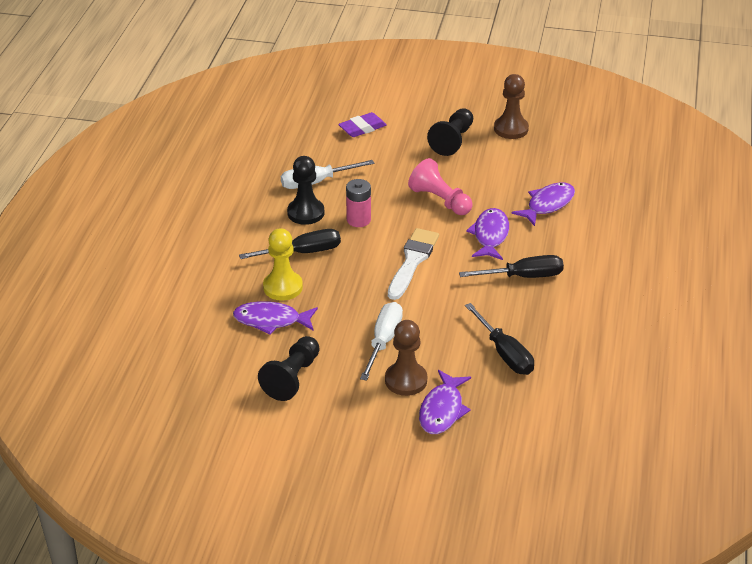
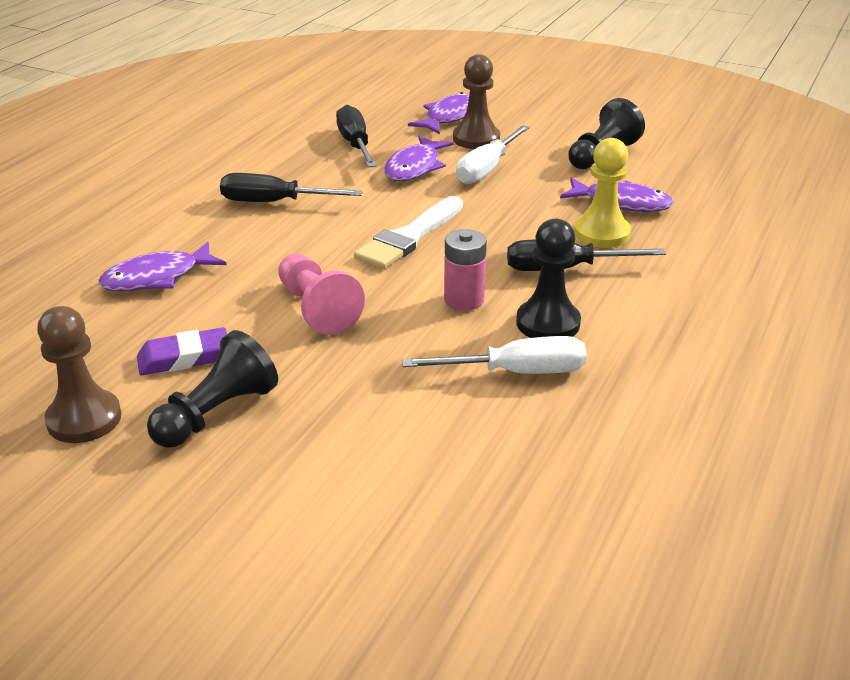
camera: 165 degrees left, 5 degrees down
(362, 128) = (382, 476): purple eraser -> purple eraser (184, 358)
(490, 235) = (278, 251): purple fish -> purple fish (415, 167)

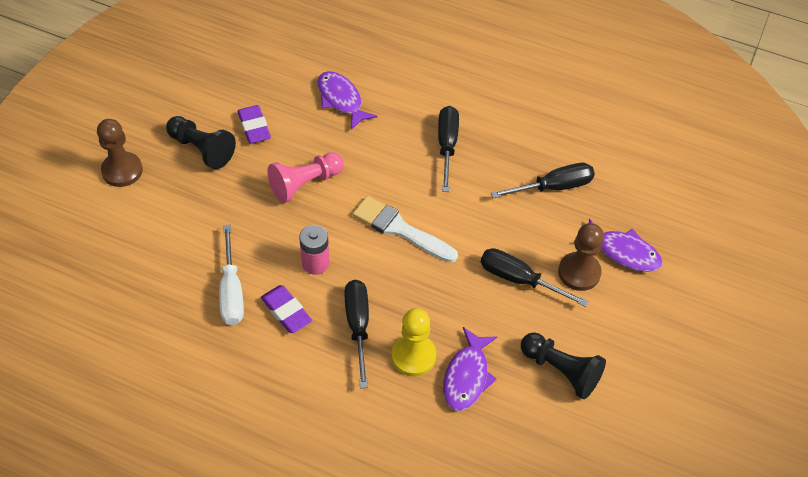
camera: 85 degrees right, 20 degrees up
(84, 419) = (201, 96): brown pawn -> brown pawn (122, 171)
(415, 167) = (516, 229): purple fish -> none
(486, 169) = (519, 279): white screwdriver -> black screwdriver
(548, 323) = (286, 311): black pawn -> purple eraser

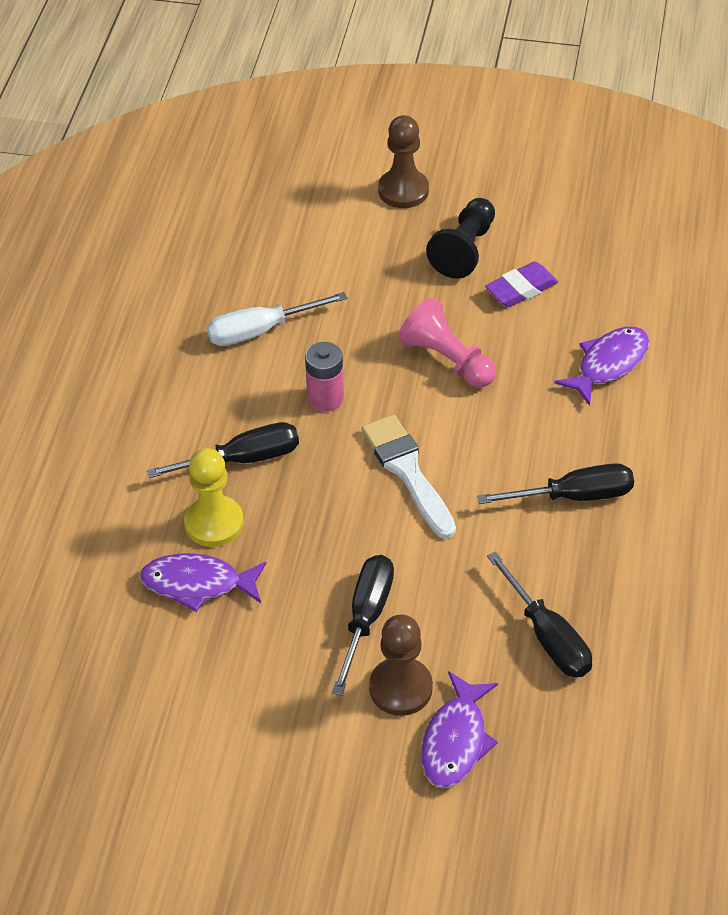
camera: 80 degrees right, 5 degrees down
(286, 311) = (246, 387): purple eraser -> none
(400, 229) = (407, 471): white brush -> white brush turned 45 degrees counterclockwise
(561, 370) = (231, 687): black pawn -> none

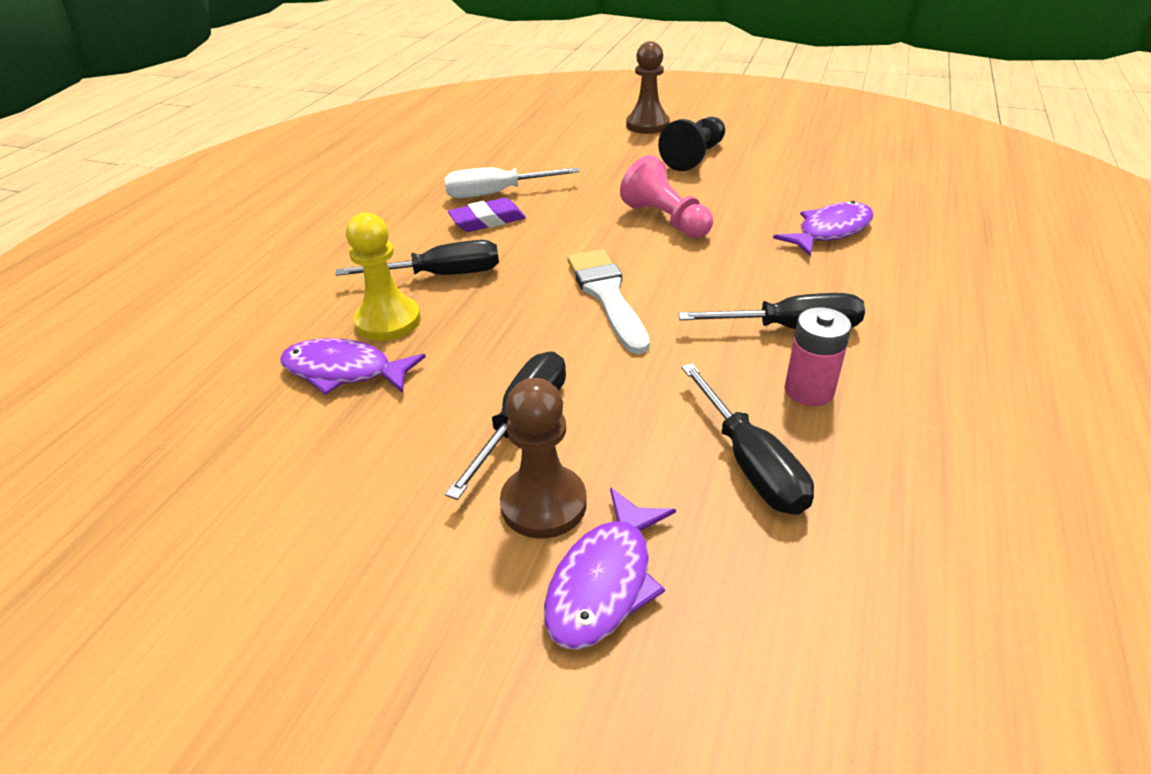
camera: 10 degrees right, 10 degrees down
(325, 398) = (540, 238): pink battery -> pink battery (809, 390)
(521, 289) = (744, 180): purple eraser -> purple eraser (487, 221)

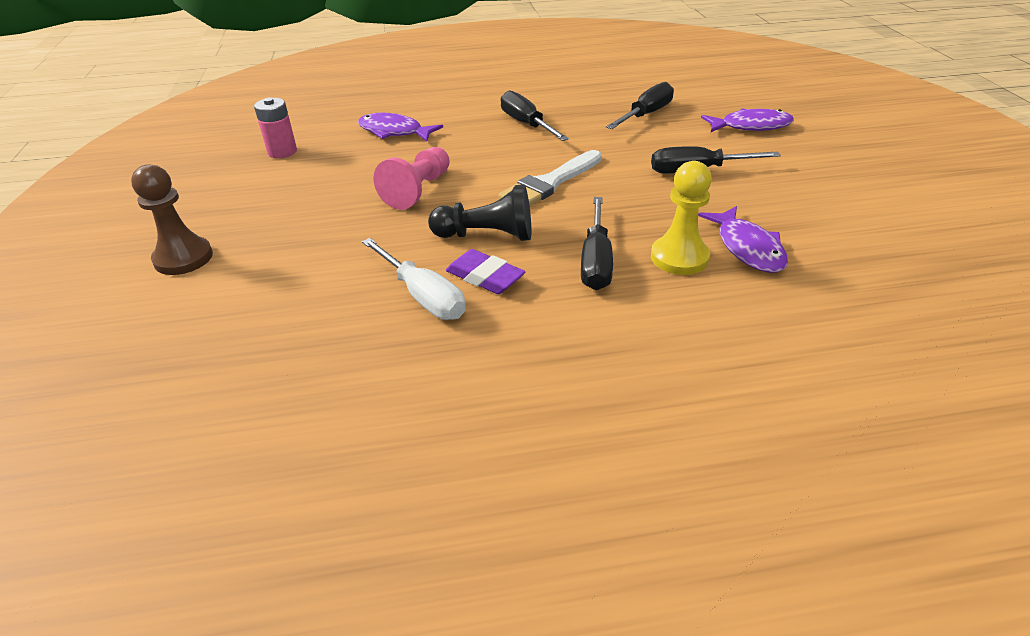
camera: 120 degrees left, 0 degrees up
(442, 275) = (596, 261): black screwdriver -> black screwdriver turned 135 degrees counterclockwise
(543, 504) = (737, 149): brown pawn -> none
(694, 157) = (274, 208): black pawn -> black pawn (487, 235)
(809, 390) = (577, 112): pink battery -> pink battery (282, 152)

